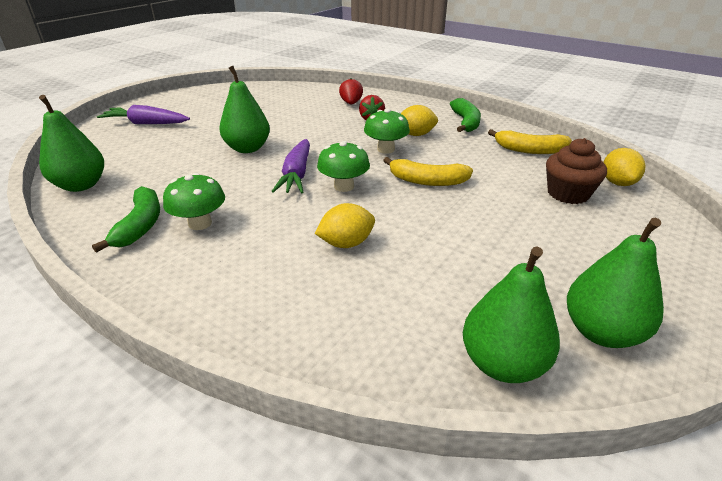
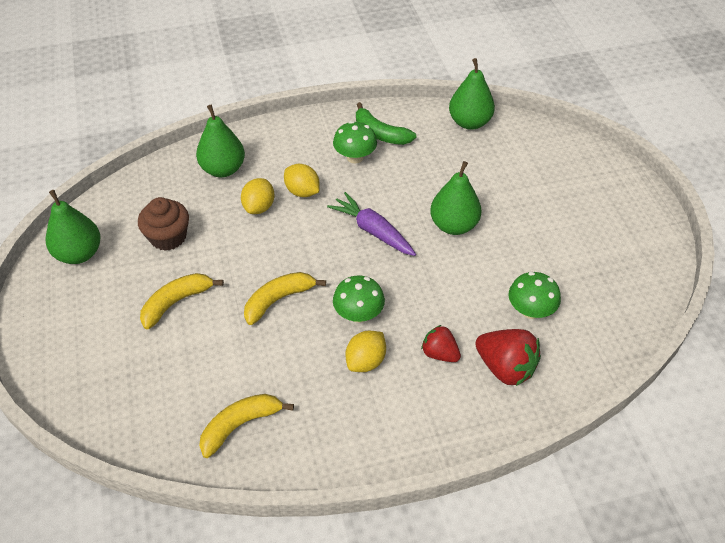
camera: 130 degrees right, 15 degrees up
(147, 123) = (579, 185): purple carrot -> none
(344, 186) = (325, 246): green mushroom -> green mushroom (530, 310)
(351, 103) = (505, 368): red strawberry -> red strawberry, size x1.61
(465, 122) = (350, 433): green banana -> none
(502, 363) = (117, 204): green pear -> green pear (223, 169)
(515, 224) = (176, 302): none -> yellow banana
(568, 194) = (161, 372): brown cupcake -> brown cupcake (168, 237)
(617, 183) = (129, 428): yellow lemon -> yellow lemon (302, 192)

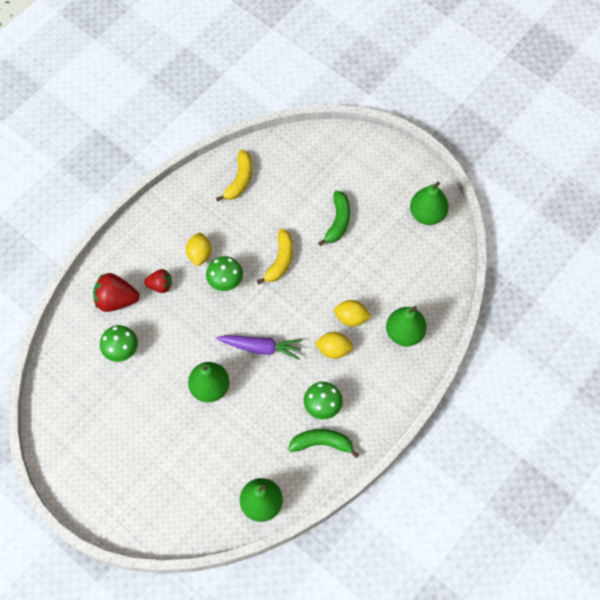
camera: 145 degrees right, 15 degrees up
(168, 237) = (386, 259): brown cupcake -> none
(176, 302) = (338, 221): yellow banana -> green banana
(259, 207) = (351, 318): yellow lemon -> yellow lemon turned 60 degrees counterclockwise

